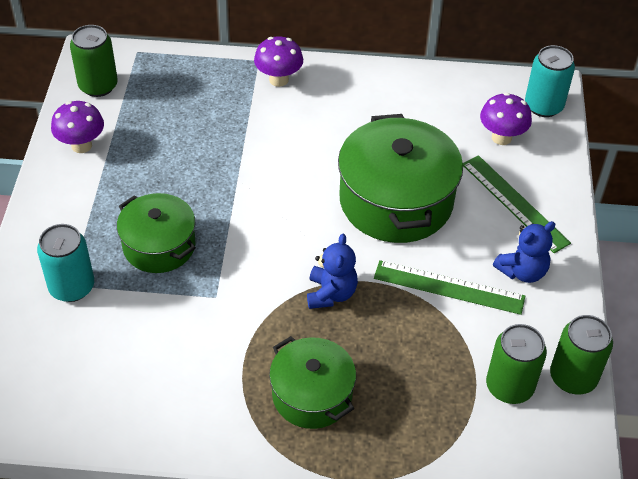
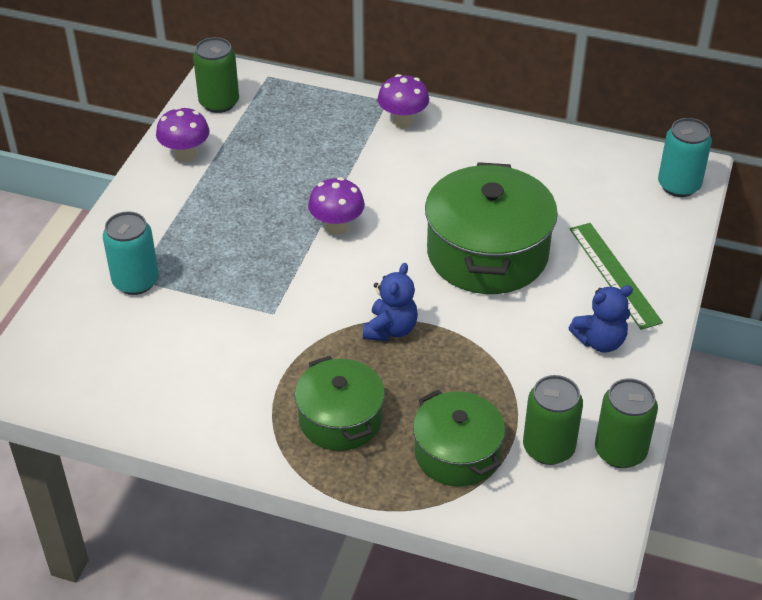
camera: 15 degrees right, 5 degrees down
(159, 246) = (232, 258): green pot -> green pot (457, 453)
(449, 287) = (516, 344): green ruler -> none
(501, 137) = (621, 210): purple mushroom -> purple mushroom (337, 227)

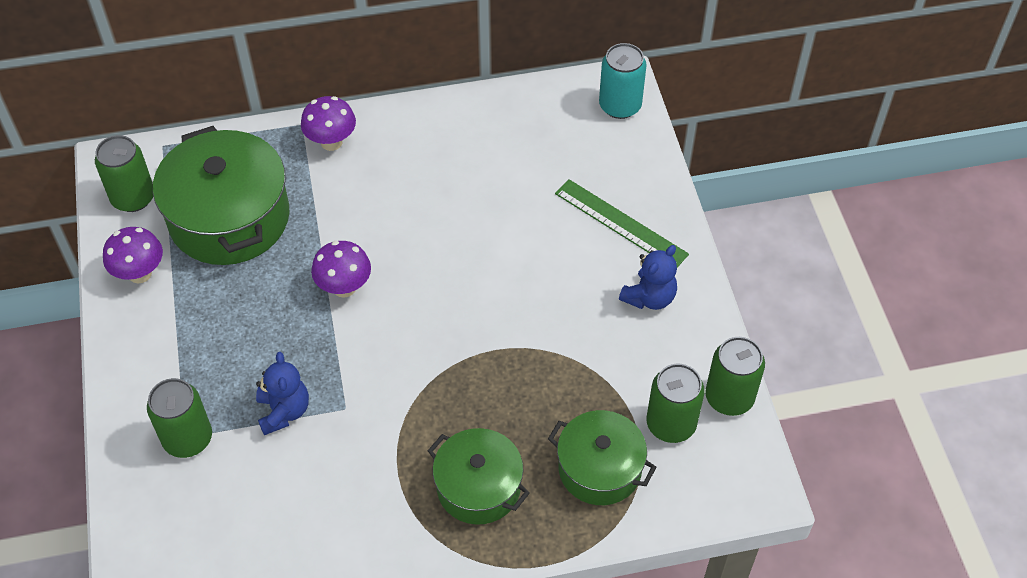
camera: 30 degrees left, 10 degrees up
(136, 281) = (188, 439): turquoise can -> green can
(390, 329) = (464, 373): blue teddy bear -> blue teddy bear (284, 411)
(487, 253) = (499, 252): green pot -> green pot (229, 218)

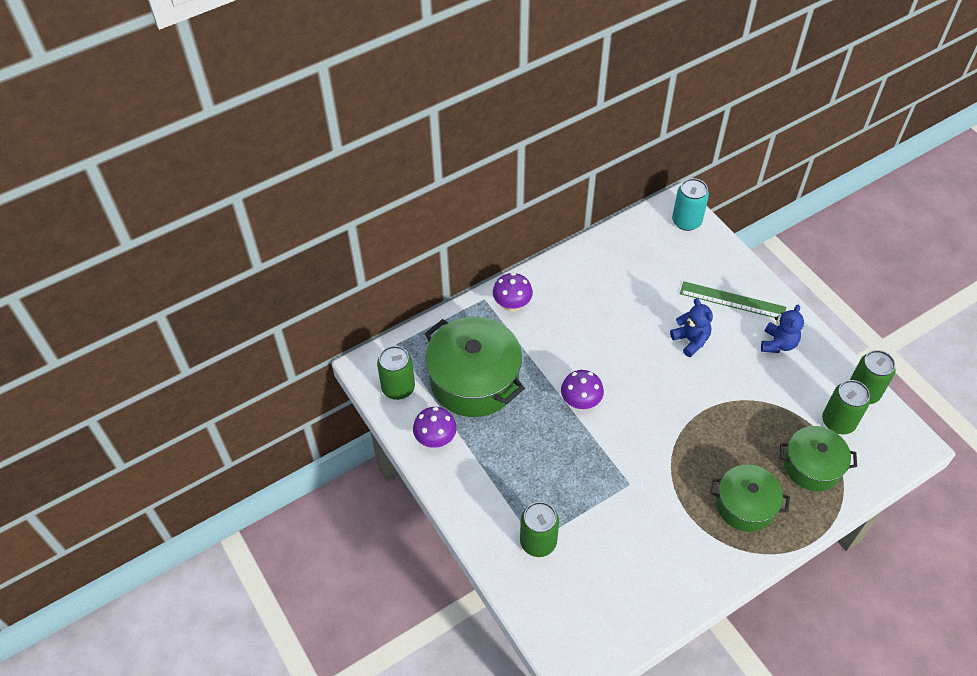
camera: 20 degrees left, 0 degrees up
(284, 411) = (591, 500): blue teddy bear -> blue teddy bear (691, 340)

